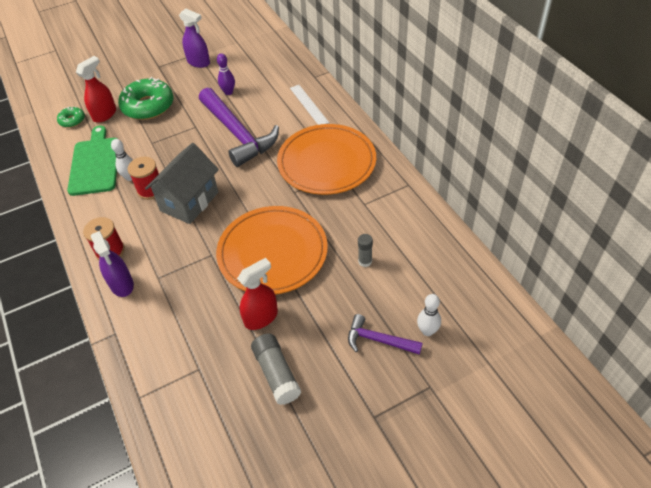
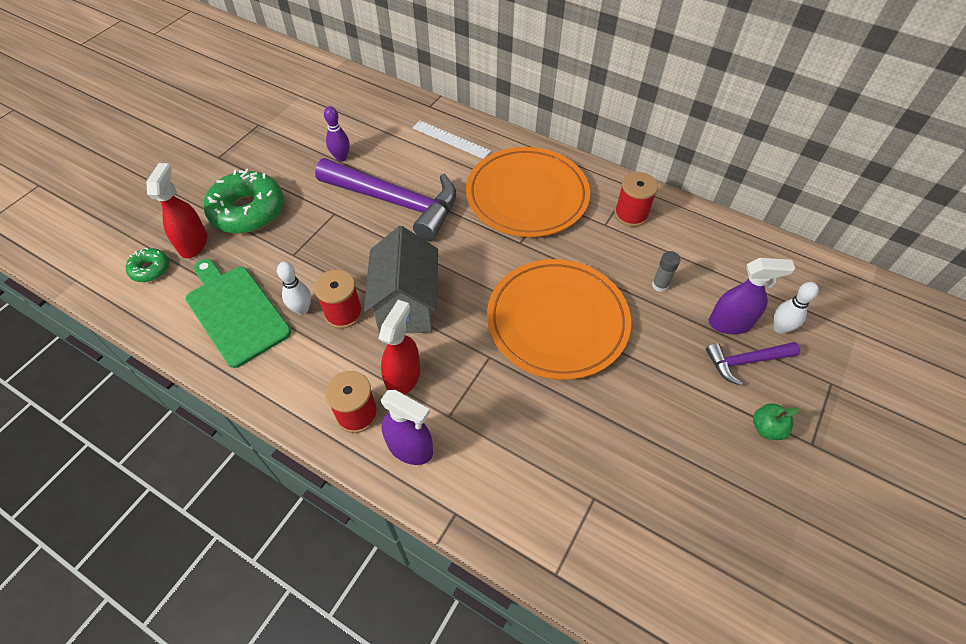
camera: 35 degrees left, 5 degrees up
(199, 62) = (270, 135): purple spray bottle -> purple spray bottle (730, 323)
(261, 317) = (610, 400): red spray bottle -> red spray bottle (403, 377)
(276, 374) = (681, 454): grey glue stick -> none
(350, 389) = (766, 428): none -> green apple
(389, 204) = (631, 214): none -> red spool

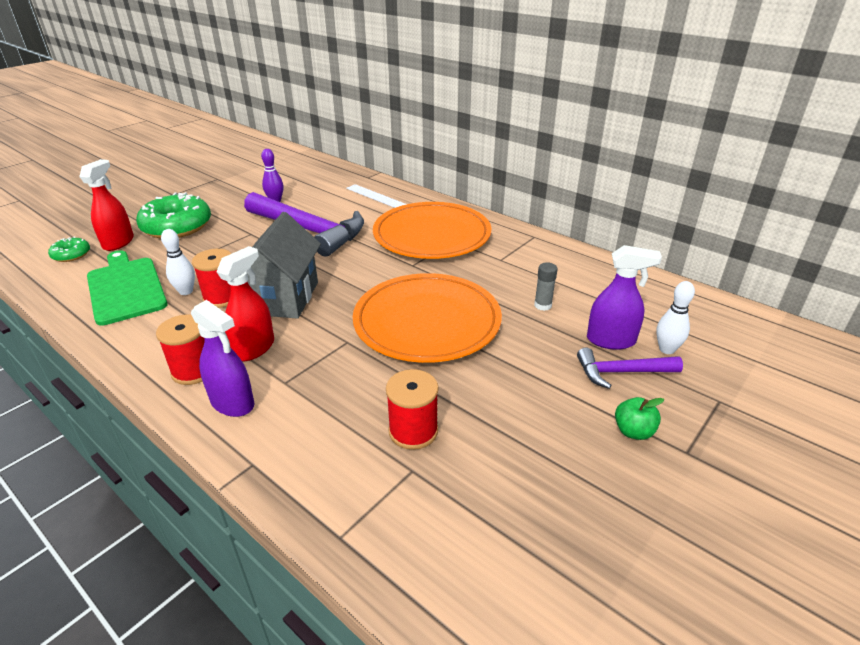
camera: 10 degrees right, 20 degrees down
(631, 214) = (528, 254): red spool -> red spool (413, 431)

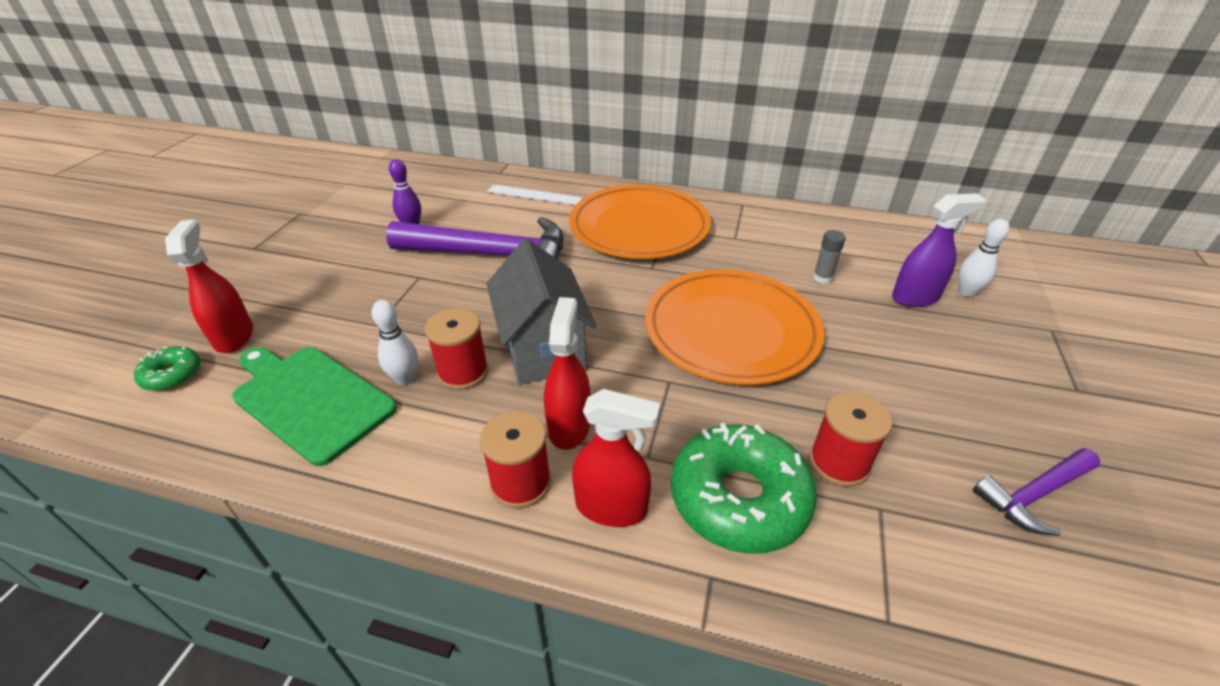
camera: 25 degrees left, 5 degrees up
(177, 226) = (304, 292): green donut -> green donut (739, 498)
(232, 403) = (611, 507): purple spray bottle -> red spray bottle
(621, 372) = (954, 327): purple hammer -> purple hammer (1034, 494)
(633, 431) = (1021, 385): green apple -> none

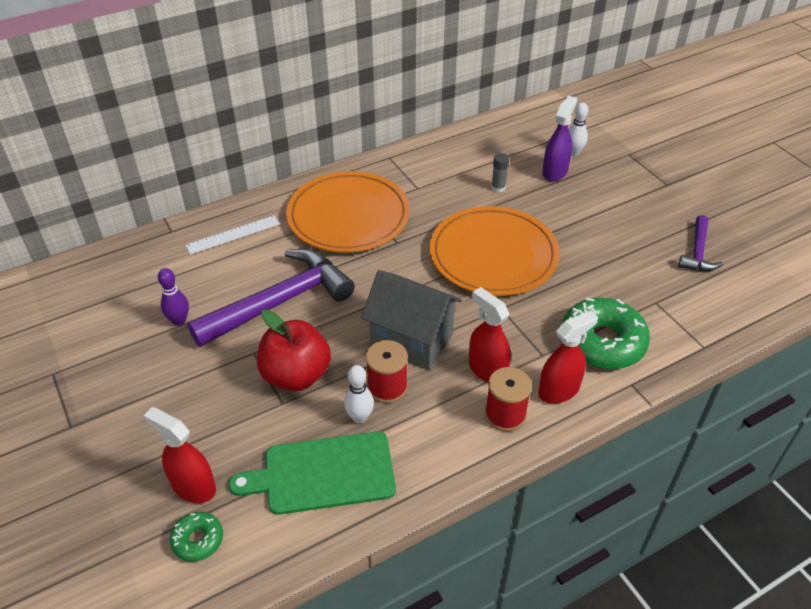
camera: 45 degrees left, 5 degrees up
(417, 312) = (296, 375): none -> red apple
(839, 462) = (620, 293): red spool -> none

